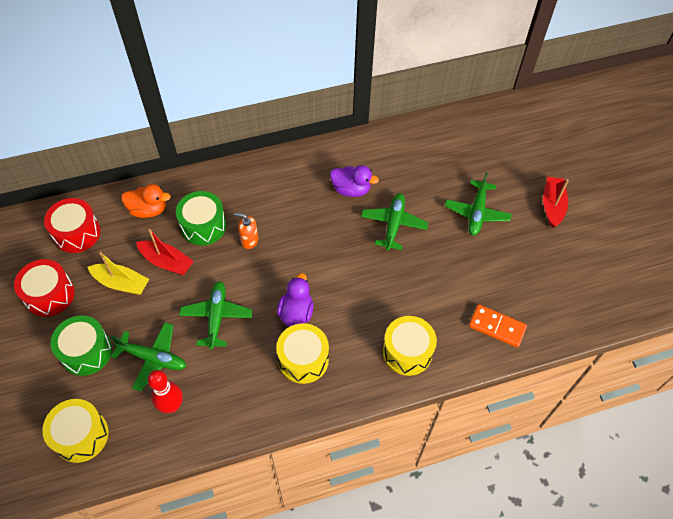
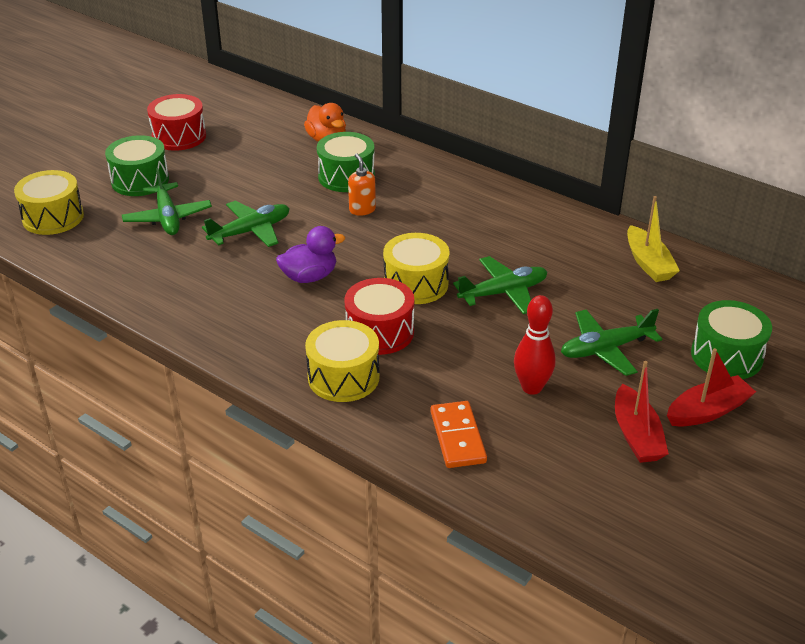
camera: 55 degrees right, 20 degrees down
(77, 233) = (257, 119): red drum -> red drum (379, 332)
(121, 283) = (230, 164): yellow boat -> yellow boat (648, 263)
(167, 262) = (281, 176): red boat -> red boat (636, 435)
(172, 405) = (127, 251): red bowling pin -> red bowling pin (531, 387)
(303, 359) = (257, 307): yellow drum -> yellow drum (416, 284)
(351, 189) = (511, 243): purple duck -> none
(519, 167) = (726, 356): none -> green drum

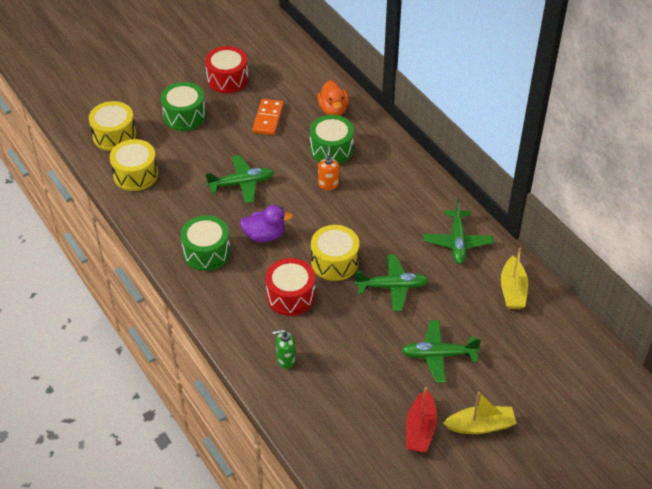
camera: 20 degrees right, 10 degrees up
(167, 217) = (190, 156): green plane -> green plane (457, 242)
(343, 377) = (250, 325): yellow drum -> yellow drum (135, 174)
(413, 403) = (286, 360): none -> green soap dispenser
(457, 437) = (301, 394): orange domino -> orange domino (268, 119)
(531, 387) = (370, 371): red bowling pin -> none
(707, 411) = (480, 426): red boat -> yellow boat
(726, 356) = (521, 386): green drum -> green drum (207, 252)

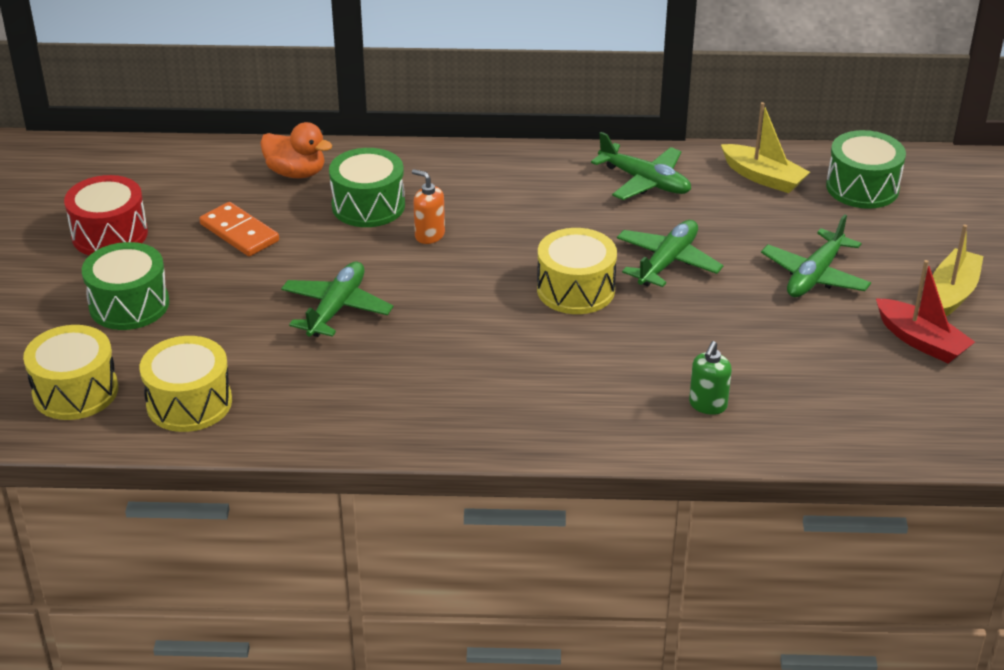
camera: 55 degrees left, 10 degrees down
(207, 252) = (433, 396): green drum -> green drum (862, 187)
(264, 235) = (460, 329): purple duck -> none
(290, 296) = (597, 353): red drum -> none

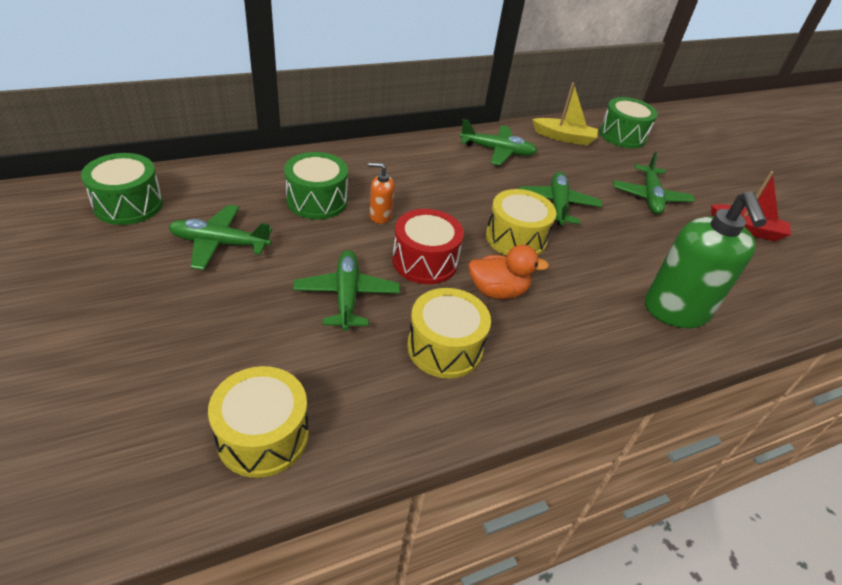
camera: 30 degrees left, 5 degrees up
(75, 391) = (127, 460): yellow drum -> yellow drum (444, 347)
(109, 234) = (91, 269): red drum -> red drum (425, 261)
(129, 305) = (145, 339): green drum -> green drum (128, 204)
(239, 233) = (220, 243): orange domino -> green plane
(296, 173) = (241, 184): orange duck -> orange duck (497, 291)
(707, 405) = (676, 311): green soap dispenser -> green soap dispenser, size x2.19
(952, 293) = (730, 193): yellow boat -> none

